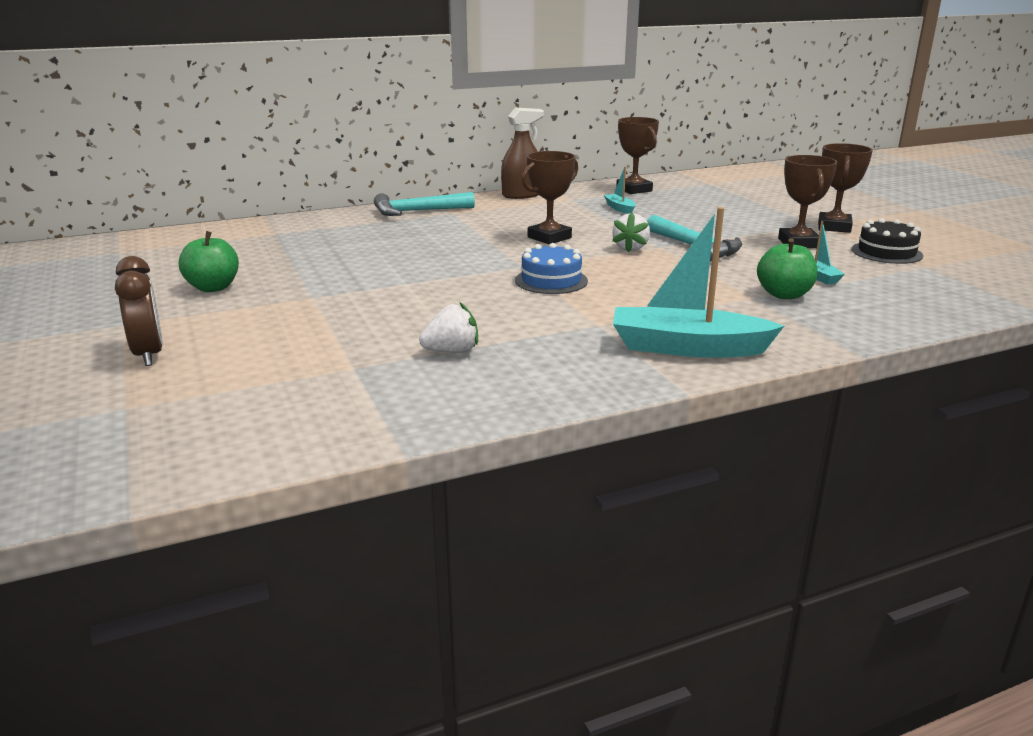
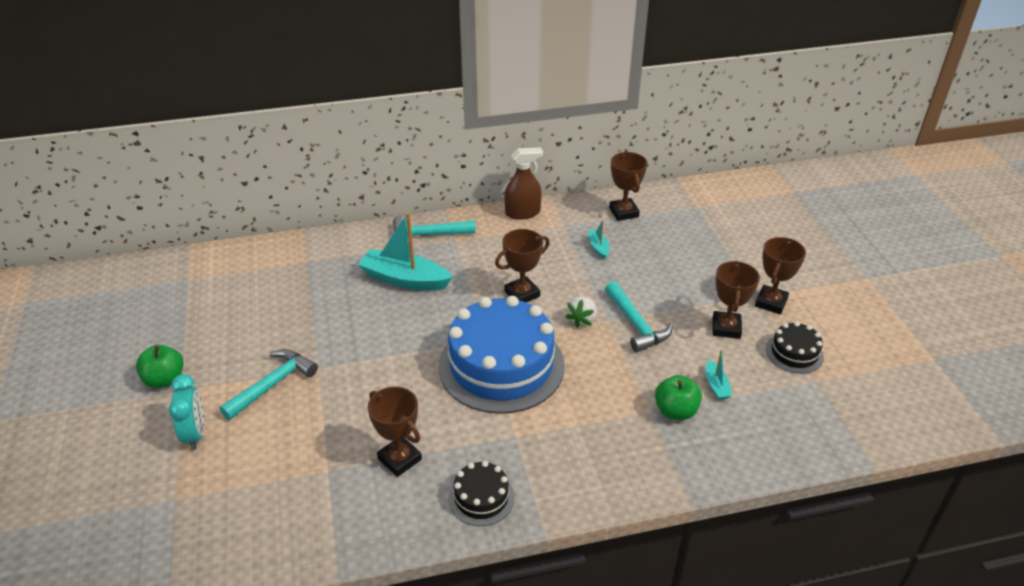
camera: 10 degrees right, 15 degrees up
(149, 354) = (195, 434): brown clock -> turquoise clock
(213, 287) = (249, 344): green apple -> green apple (164, 380)
(253, 312) = (273, 384): none -> turquoise hammer
(452, 351) = (399, 459): white strawberry -> brown trophy
(551, 280) = (501, 365): blue cake -> blue cake, size x2.21
(580, 371) = (481, 498): none -> black cake
(687, 348) = (569, 478): turquoise boat -> turquoise boat (404, 279)

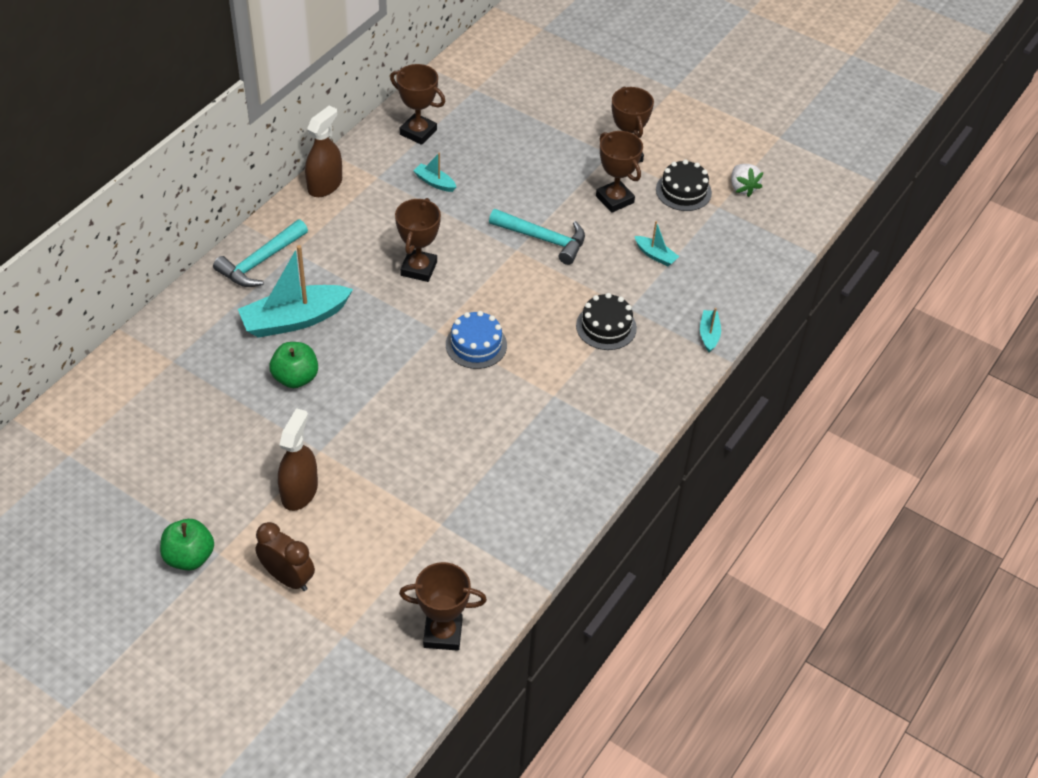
camera: 45 degrees left, 10 degrees up
(195, 434) = (288, 578): turquoise clock -> brown clock
(273, 384) = (299, 491): turquoise hammer -> brown spray bottle
(399, 459) = (487, 475): brown trophy -> brown trophy (443, 634)
(481, 498) = (582, 459): black cake -> black cake (606, 327)
(501, 365) = (476, 345): blue cake -> blue cake, size x0.45
(582, 320) = (496, 262): white strawberry -> white strawberry (742, 188)
(675, 411) = (647, 296): green apple -> green apple (295, 378)
(697, 473) = (709, 334): none -> turquoise boat

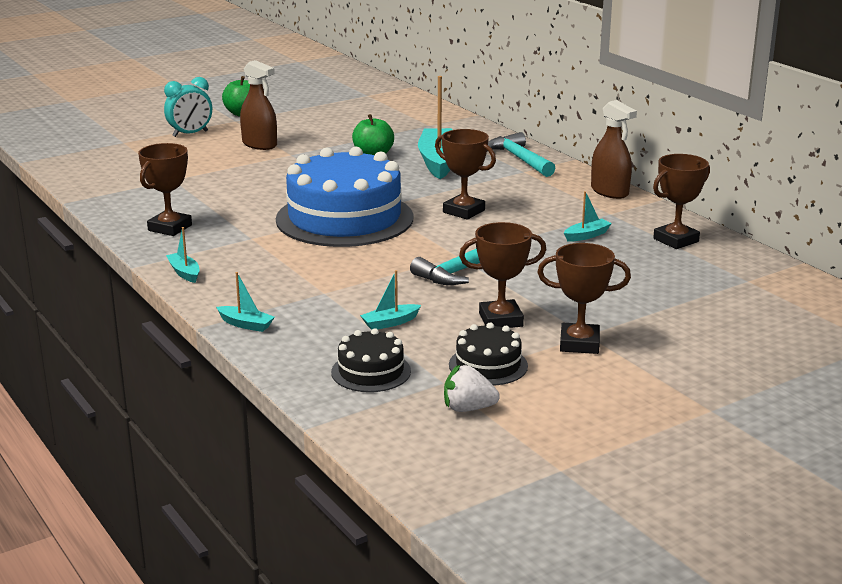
camera: 115 degrees right, 25 degrees down
(288, 578) = (190, 134): brown clock -> turquoise clock
(443, 634) = (81, 166): brown trophy -> brown trophy (170, 228)
(476, 345) = (344, 218): blue cake -> blue cake, size x2.21
(606, 327) = (310, 276): black cake -> black cake (371, 371)
(648, 411) = (184, 273): none -> turquoise boat

